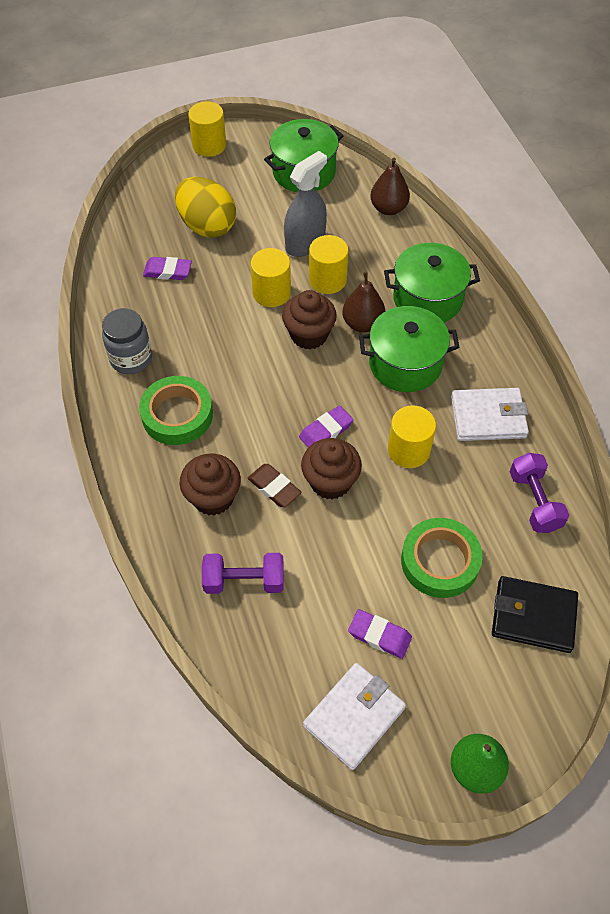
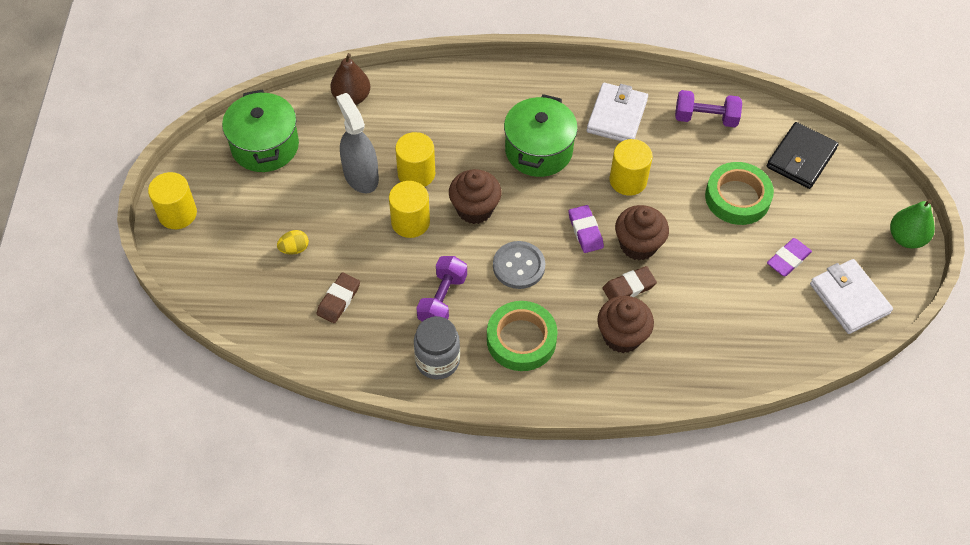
camera: 70 degrees left, 0 degrees up
(167, 271) = (338, 300): purple eraser -> brown eraser
(207, 226) = (294, 249): yellow egg -> yellow egg, size x0.42
(244, 581) = (712, 337): purple dumbbell -> purple dumbbell (442, 299)
(259, 388) = (518, 266): none -> grey button
(362, 324) = (480, 165): brown pear -> none
(427, 299) = (474, 109): green pot -> none

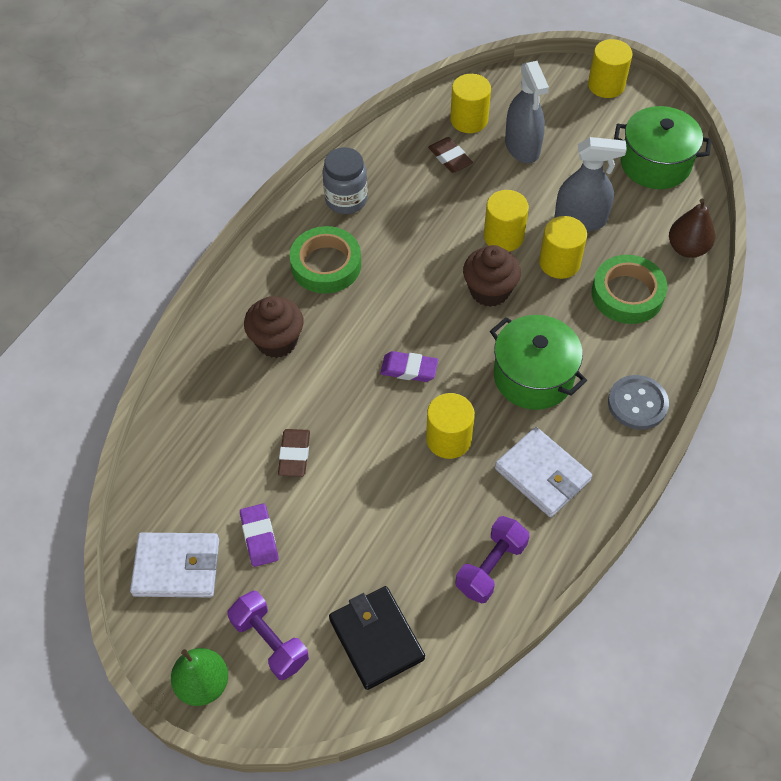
camera: 120 degrees right, 0 degrees up
(280, 305) = (469, 120): none -> yellow cylinder
(294, 249) = (522, 147): yellow egg -> grey spray bottle
(442, 299) = (404, 226): purple dumbbell -> purple dumbbell (270, 641)
(518, 266) = (403, 297): grey button -> grey button (637, 403)
(629, 287) = (323, 373): brown eraser -> brown eraser (294, 455)
(638, 245) = (364, 406): brown cupcake -> none
(737, 197) = (364, 534): green tape -> green tape (627, 294)

